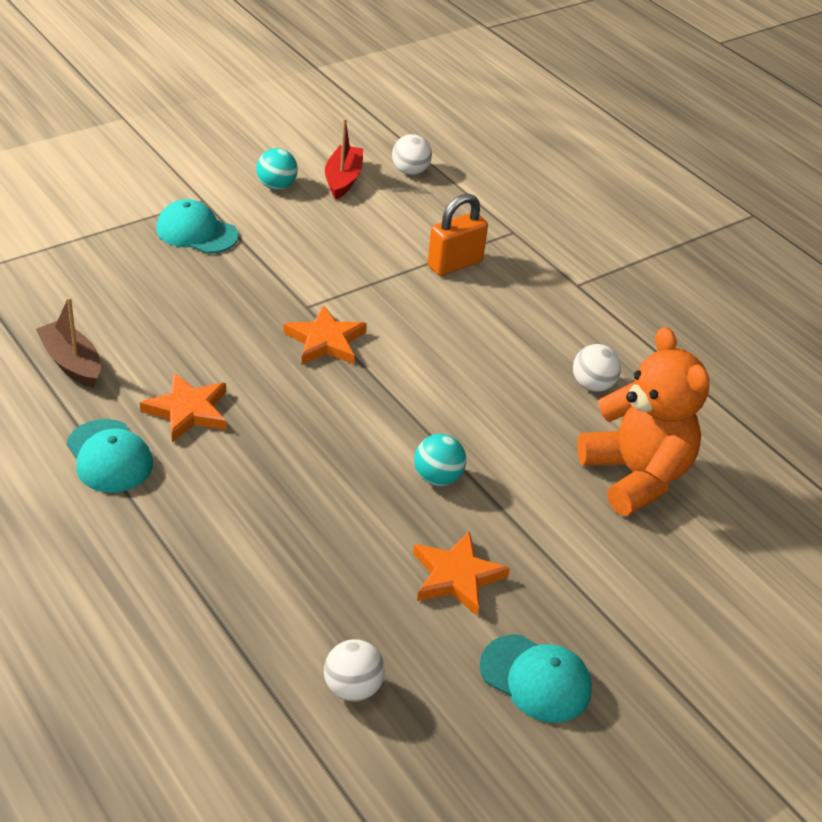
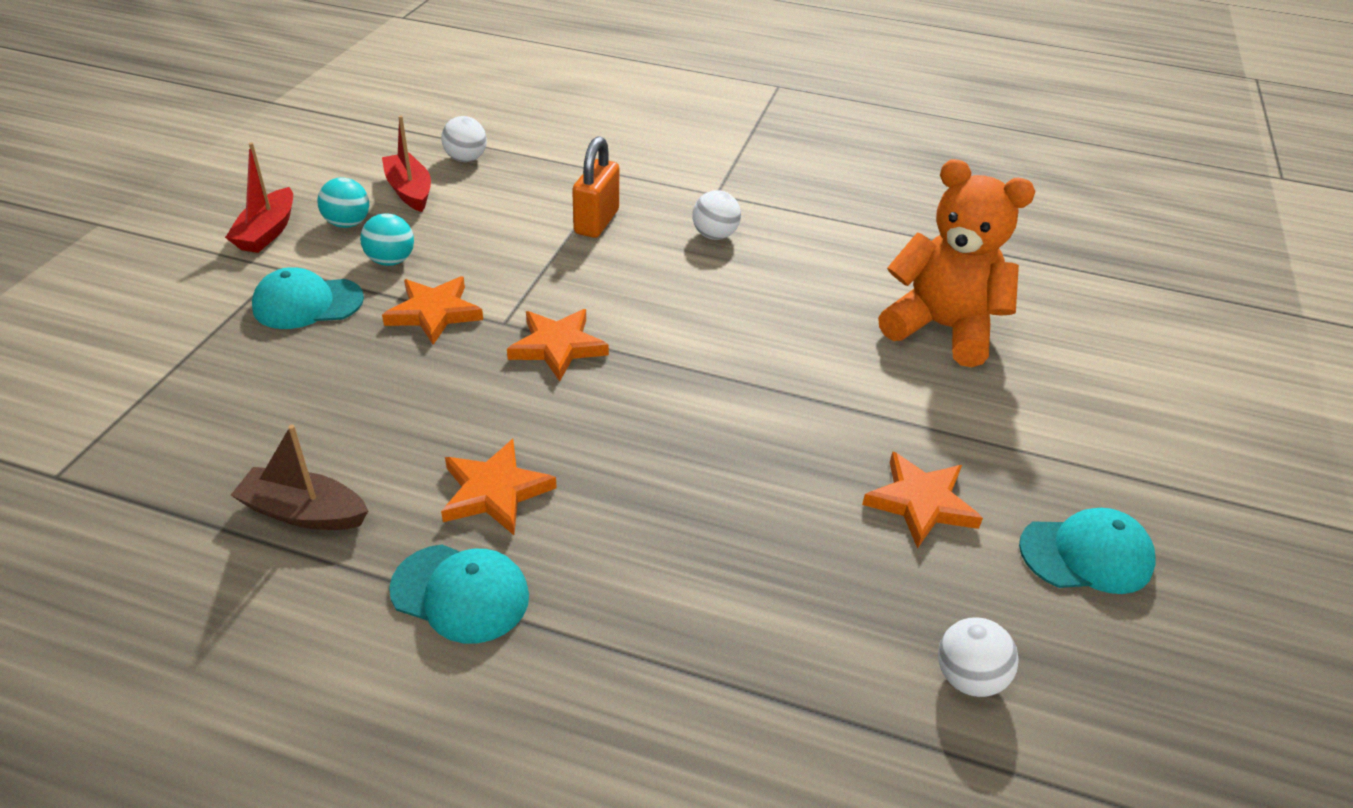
camera: 35 degrees left, 0 degrees up
(219, 169) = (267, 232): none -> red boat
(269, 277) = (434, 313): none -> orange star
(437, 478) = (800, 420): turquoise ball -> turquoise ball (391, 261)
(592, 385) = (823, 270): white ball -> white ball (714, 235)

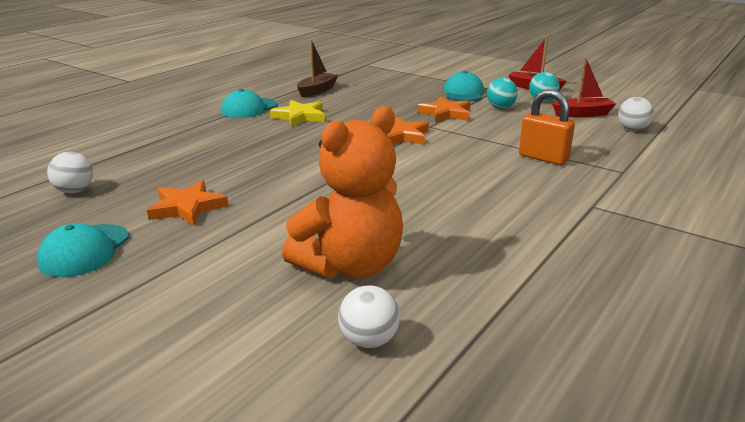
camera: 110 degrees right, 15 degrees down
(495, 491) = (300, 116): orange star -> yellow star
(714, 235) = (520, 195): white ball -> white ball (369, 341)

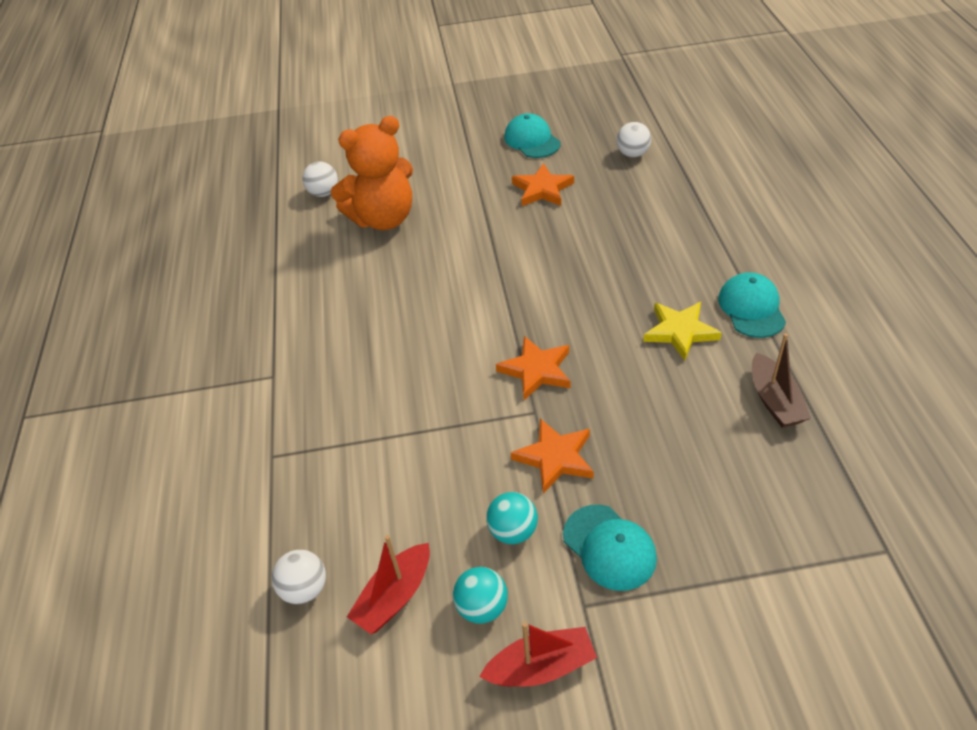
camera: 140 degrees right, 20 degrees up
(350, 266) = (383, 219): orange teddy bear -> orange teddy bear turned 120 degrees counterclockwise
(543, 158) = (363, 428): orange padlock -> none

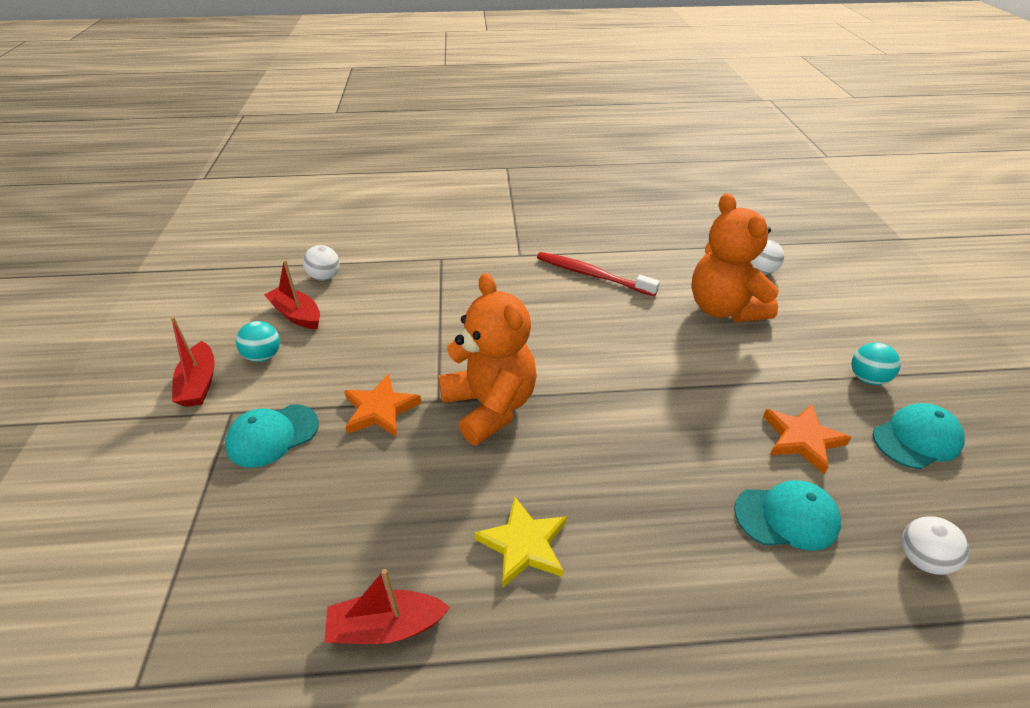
camera: 90 degrees right, 5 degrees down
(321, 310) = (591, 275): none -> red toothbrush
(513, 531) = (318, 377): turquoise ball -> turquoise ball (867, 378)
(536, 370) = (490, 406): orange star -> orange teddy bear
(751, 308) = (556, 646): turquoise cap -> turquoise cap (786, 517)
(774, 400) = (386, 627): brown boat -> red boat

